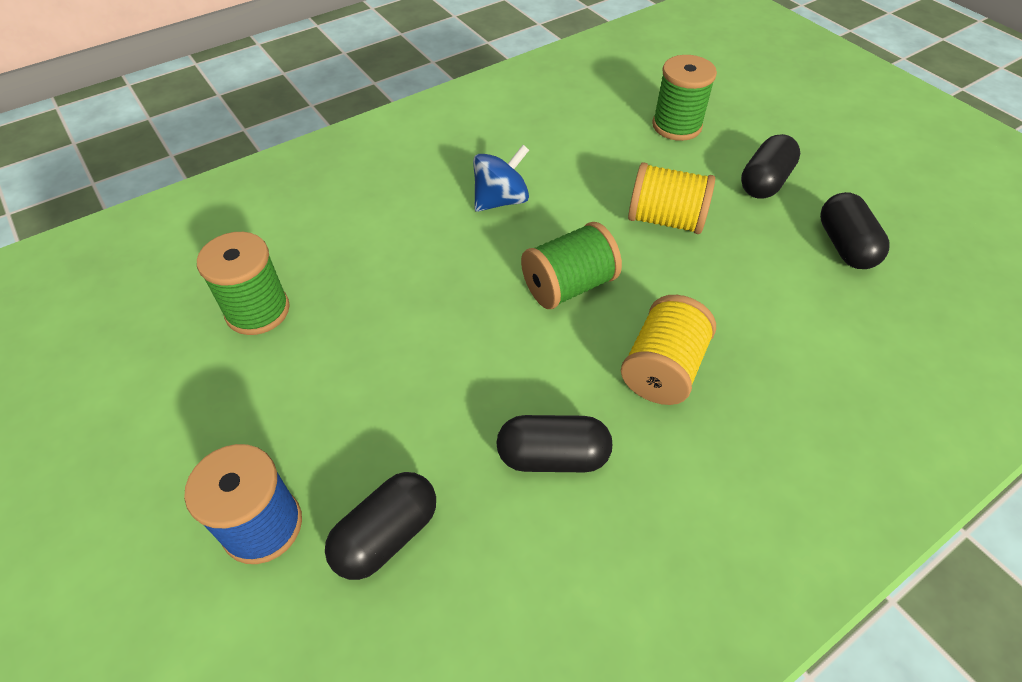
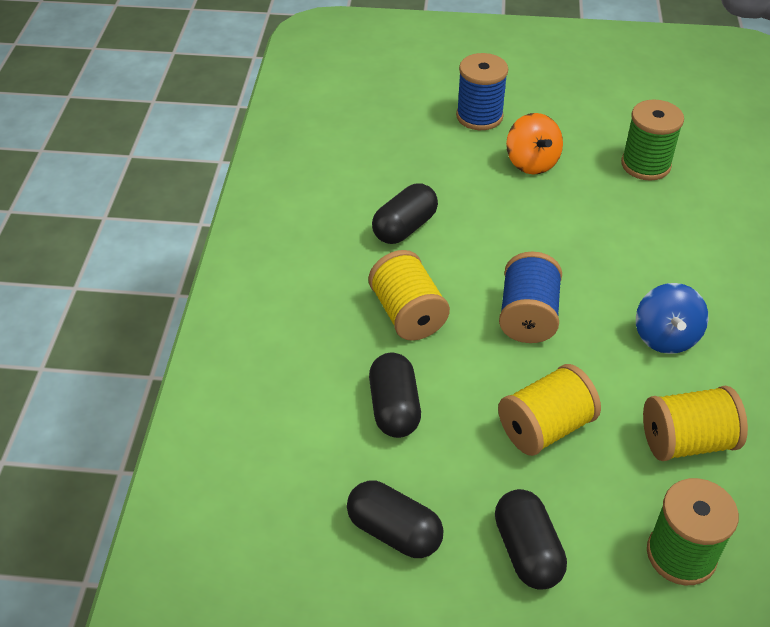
camera: 130 degrees right, 5 degrees down
(329, 409) = (531, 163): none -> orange spinning top
(386, 535) = (428, 150): black capsule -> black capsule (394, 408)
(568, 286) = (528, 316): green spool -> blue spool
(589, 154) = (687, 441): none -> yellow spool

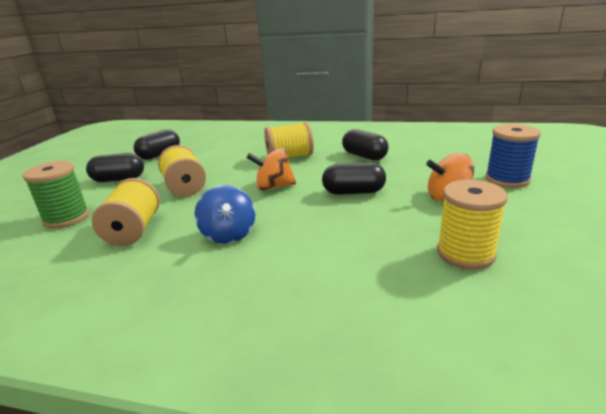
camera: 100 degrees right, 20 degrees down
(394, 408) = (226, 154): black capsule -> black capsule (353, 192)
(528, 316) = (274, 187): blue spool -> orange spinning top
(645, 165) = (465, 253): green spool -> yellow spool
(665, 337) = (228, 234): blue spinning top -> blue spinning top turned 120 degrees counterclockwise

